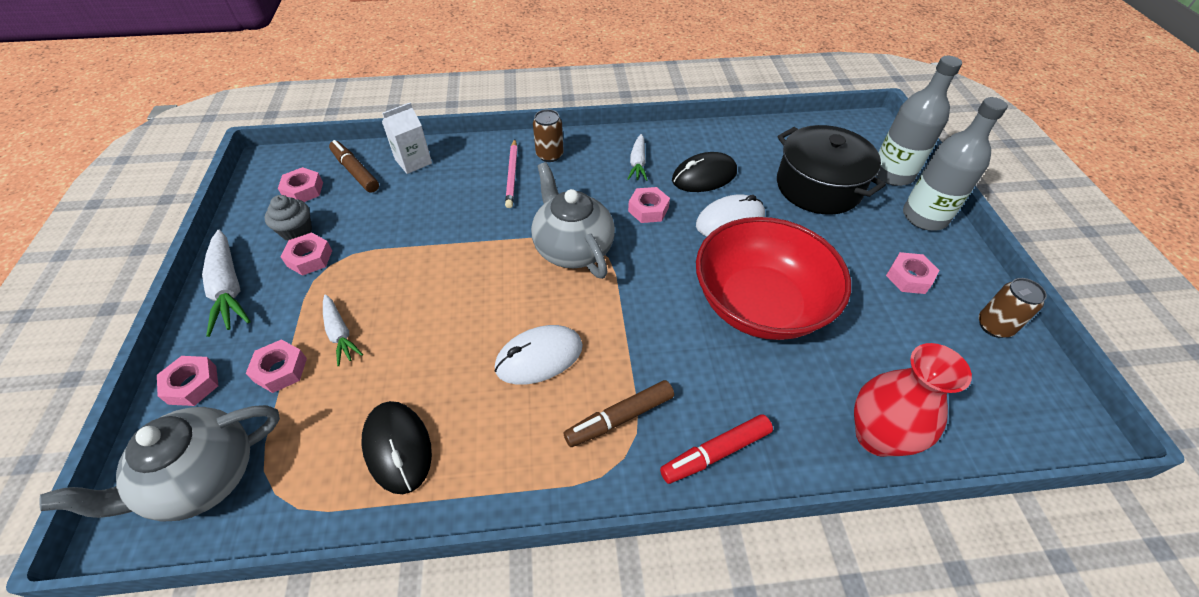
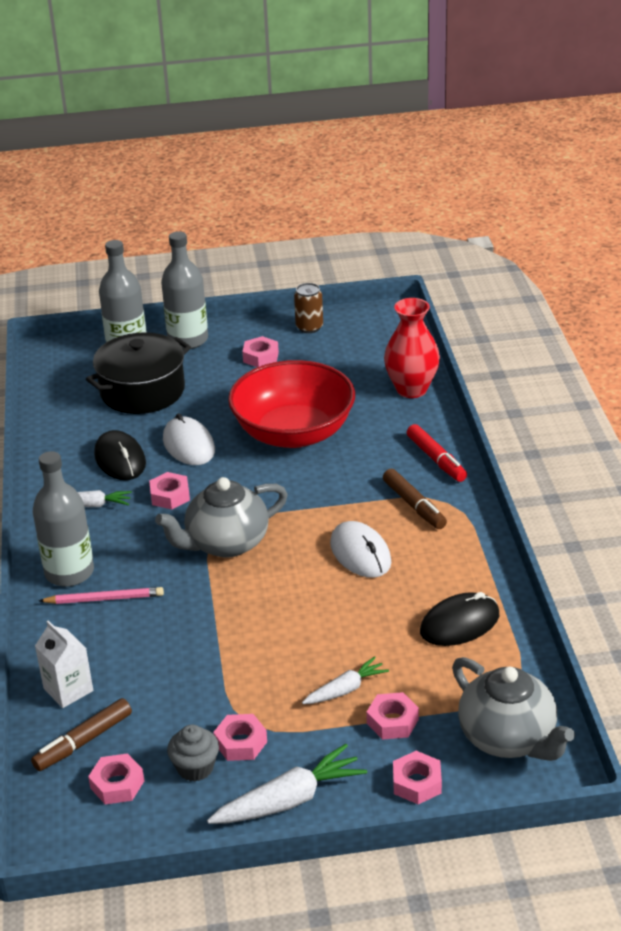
camera: 90 degrees left, 15 degrees down
(549, 155) = (69, 572): brown can -> grey bottle

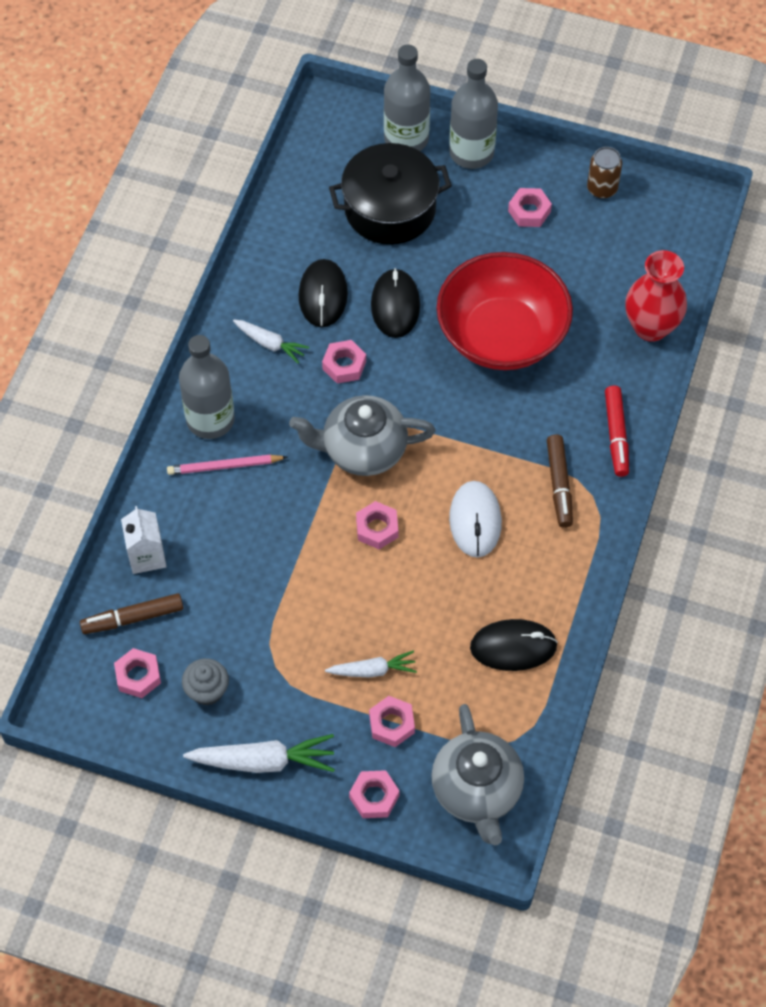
camera: 25 degrees right, 25 degrees up
(104, 599) = (225, 466): pink pencil -> pink pencil turned 150 degrees clockwise
(188, 445) = (395, 305): white mouse -> black mouse
(241, 743) = (256, 683): pink nut -> pink nut (377, 528)

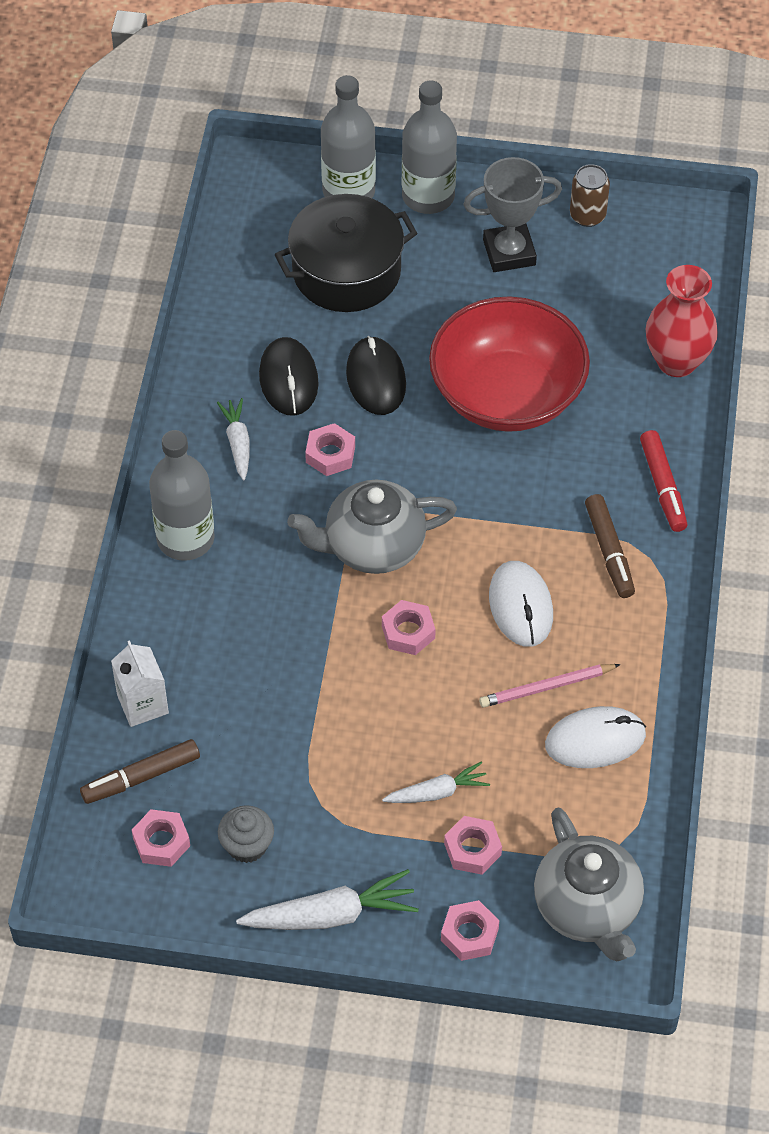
camera: 10 degrees left, 5 degrees down
(225, 466) = (214, 589): pink pencil -> pink pencil (547, 687)
(270, 344) = (238, 443): white carrot -> white carrot turned 120 degrees counterclockwise
(513, 646) = (595, 740): black mouse -> white mouse
(529, 211) = (509, 252): pink nut -> grey trophy

